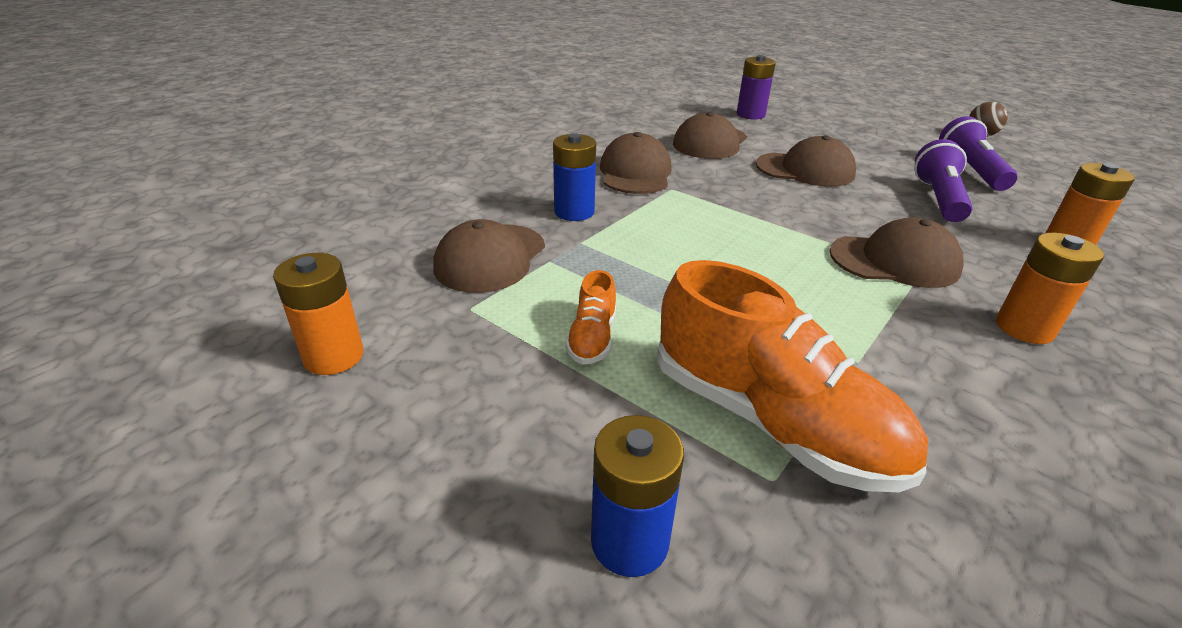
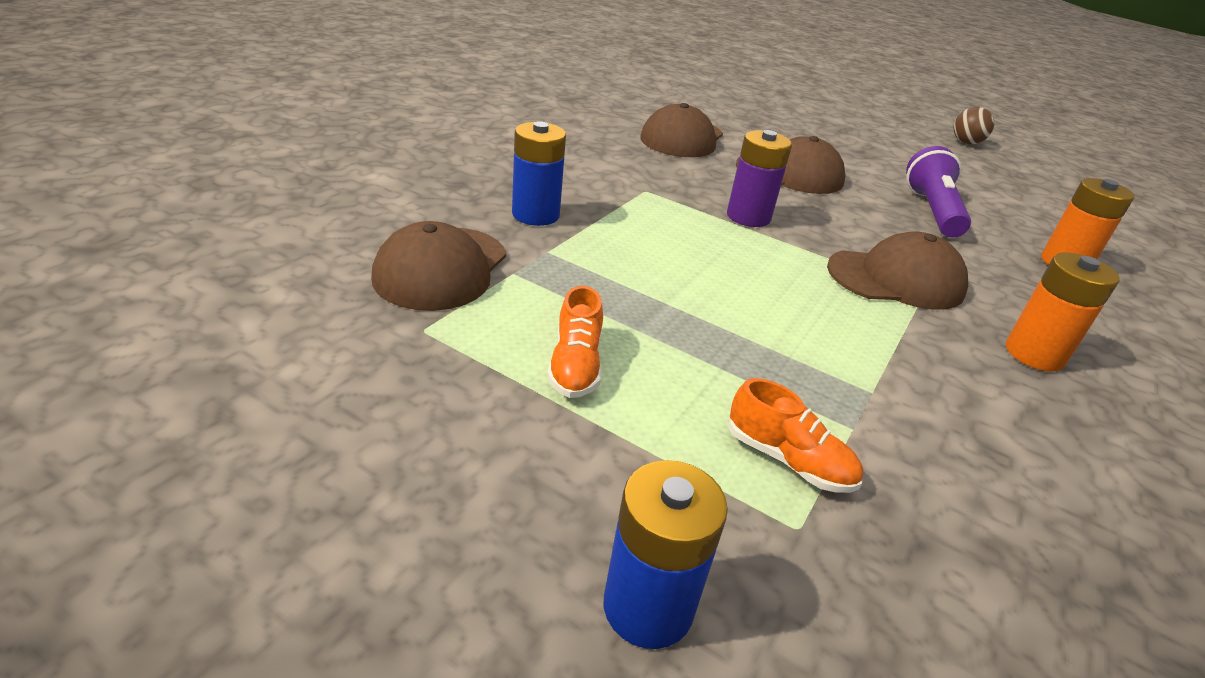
camera: 10 degrees left, 0 degrees up
(333, 356) = (256, 390): orange battery -> none
(635, 173) = (601, 170): brown cap -> none
(750, 115) = (723, 108): purple battery -> purple battery (748, 217)
(771, 420) = (788, 460): orange shoe -> orange shoe, size x0.45
(970, 171) = (960, 181): purple flashlight -> none

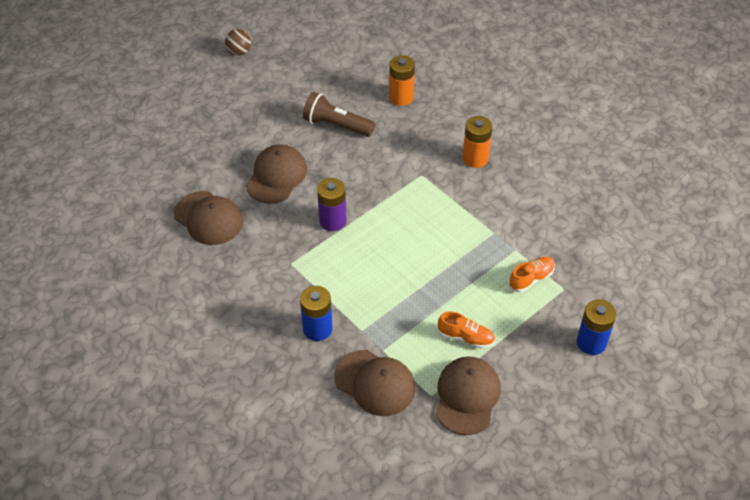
camera: 70 degrees left, 15 degrees up
(896, 279) = (408, 180): brown cap -> brown cap (467, 396)
(932, 211) = (336, 125): purple flashlight -> brown flashlight

